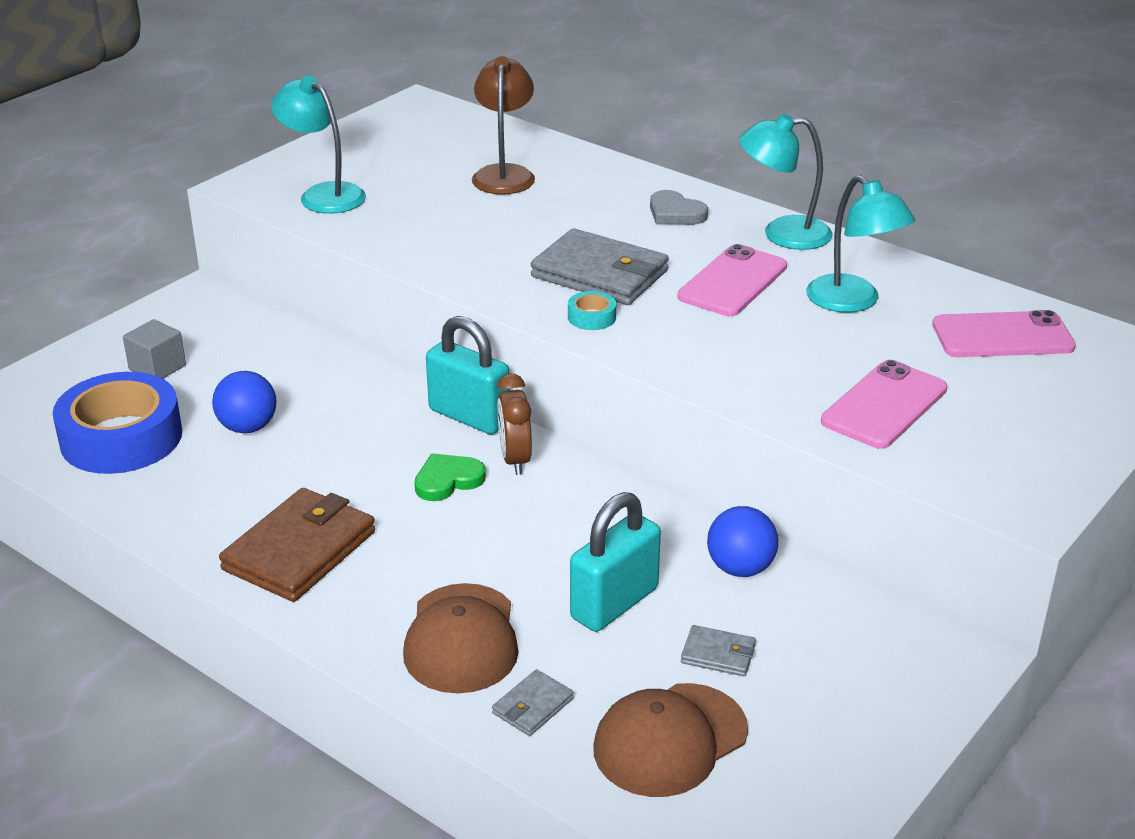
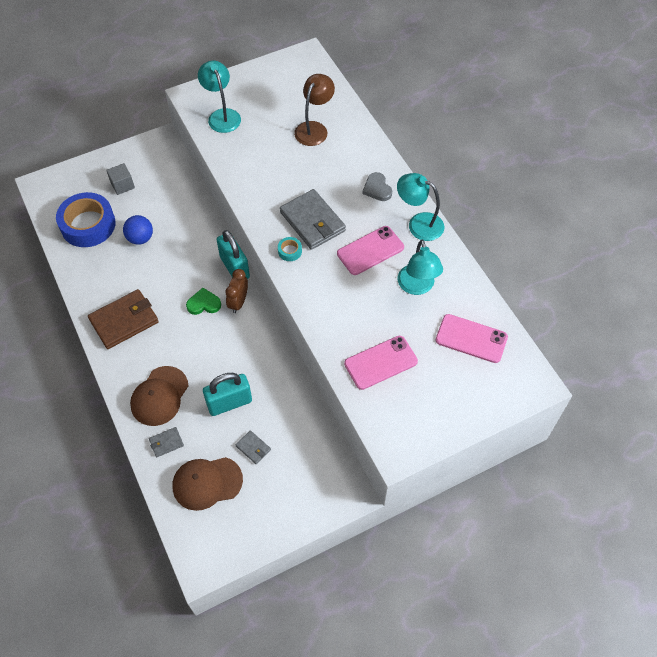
camera: 25 degrees right, 25 degrees up
(740, 568) = (292, 405): blue ball -> none

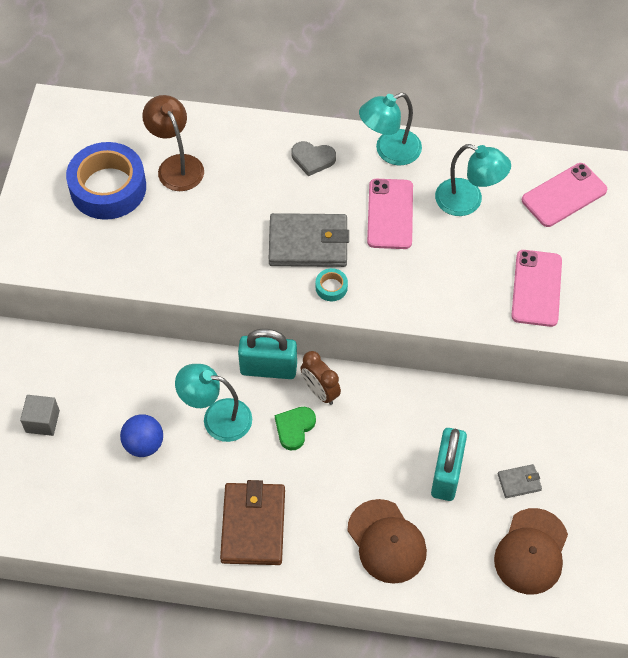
camera: 55 degrees left, 0 degrees up
(88, 225) = (73, 492): blue tape -> blue tape (108, 188)
(166, 443) = (453, 566): grey wallet -> none
(222, 115) = (73, 242): turquoise lamp -> turquoise lamp (217, 418)

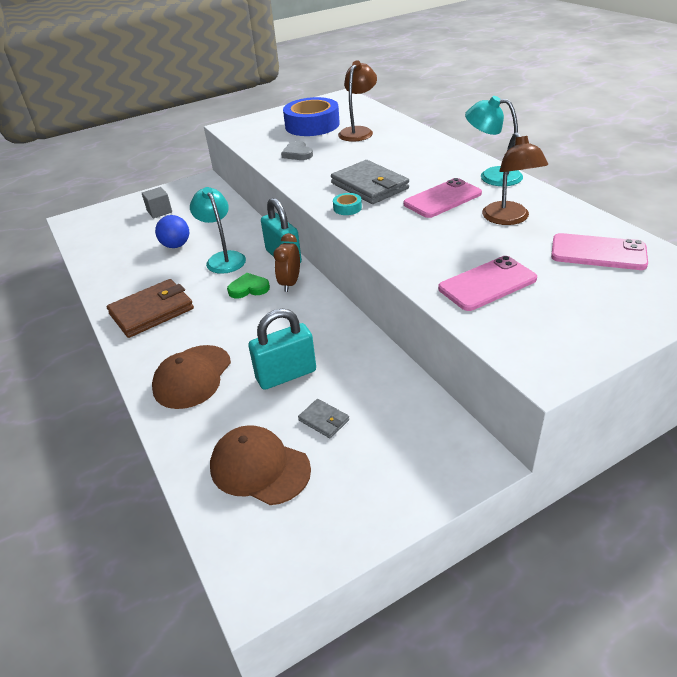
camera: 55 degrees right, 20 degrees down
(313, 159) = (436, 159): grey heart -> grey heart (297, 153)
(468, 201) = (509, 219): turquoise lamp -> brown lamp
(531, 551) = (259, 468): brown cap -> brown cap turned 45 degrees clockwise

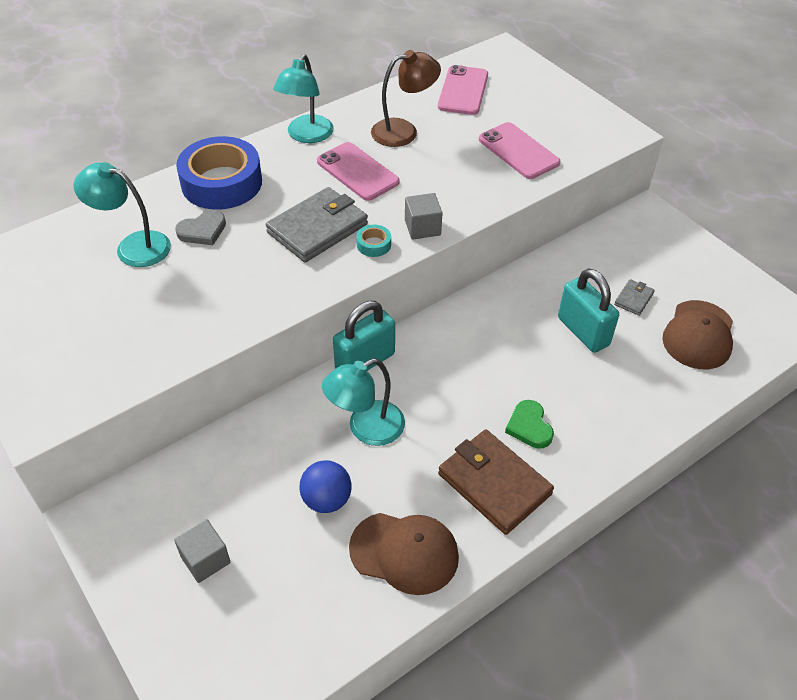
camera: 100 degrees left, 10 degrees up
(192, 377) = (603, 409): brown cap -> brown cap (404, 552)
(248, 288) = (437, 387): green heart -> green heart (529, 426)
(290, 283) = (425, 347): brown clock -> none
(297, 153) = (196, 307): grey heart -> grey heart (202, 231)
(312, 125) = (83, 301): blue tape -> blue tape (221, 183)
(358, 131) = (133, 246): brown lamp -> turquoise lamp
(366, 228) = (422, 227): none -> grey cube

